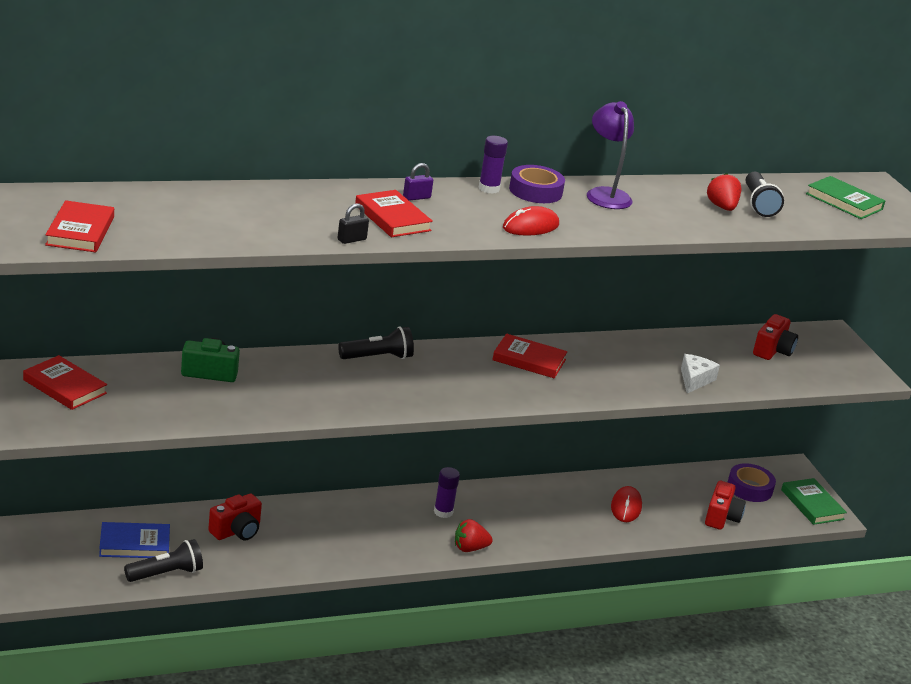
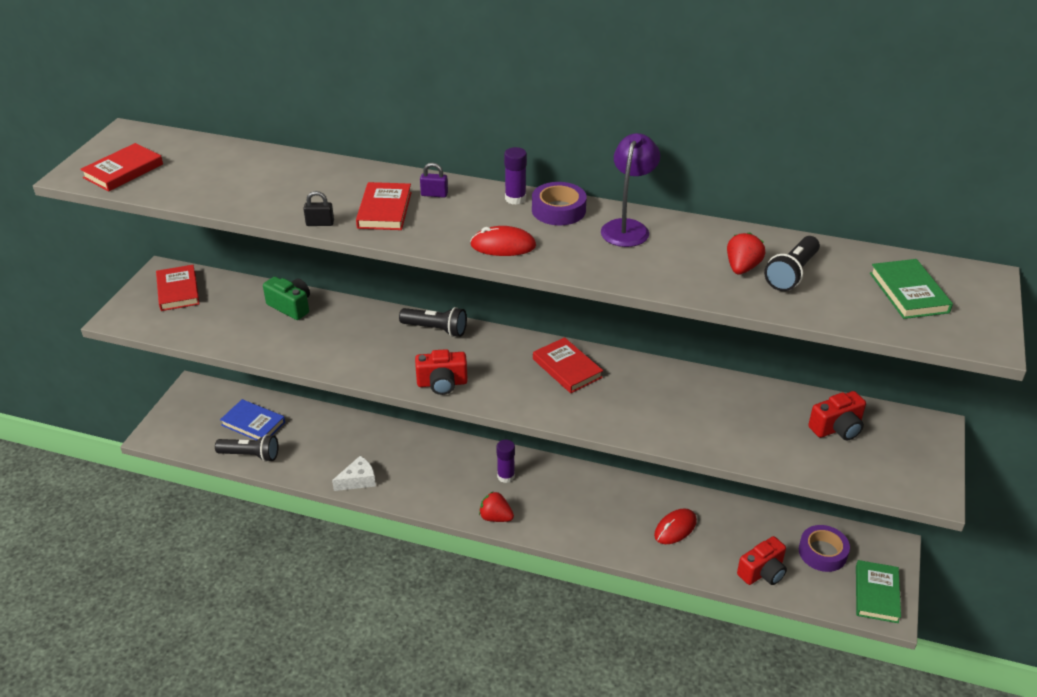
camera: 40 degrees right, 10 degrees up
(236, 531) = (332, 437): red camera -> red camera (442, 383)
(695, 380) = (712, 435): white cheese -> white cheese (358, 480)

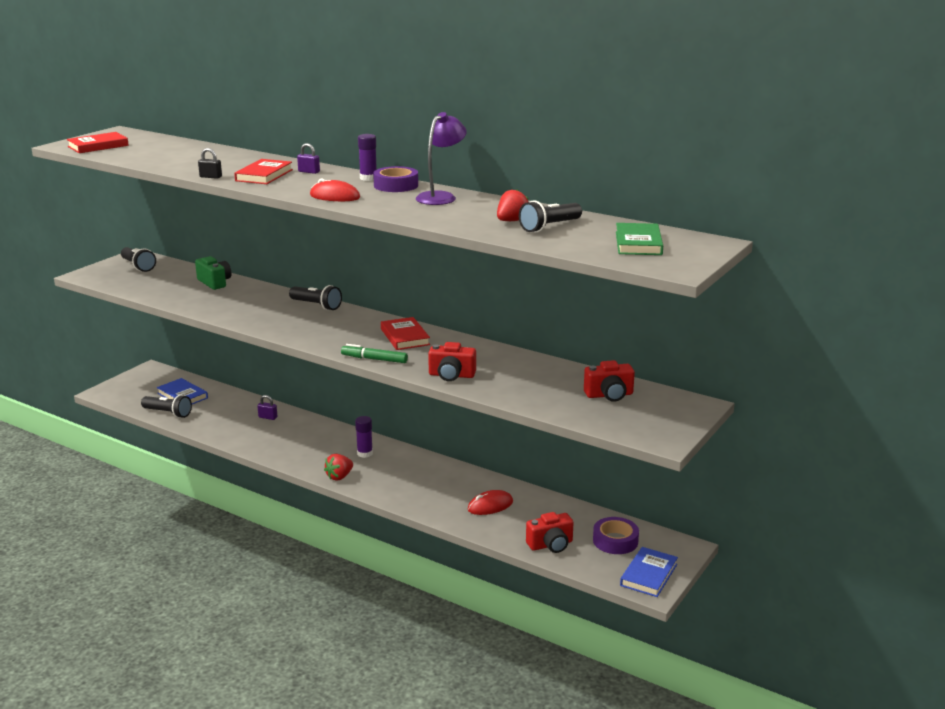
camera: 15 degrees right, 15 degrees down
(178, 291) = (138, 266): red book -> black flashlight
(358, 480) = (242, 439): white cheese -> none
(370, 440) = (268, 417): none -> purple padlock
(442, 383) = (297, 333): red camera -> red camera (451, 375)
(495, 517) = (339, 477): red strawberry -> red strawberry turned 90 degrees counterclockwise
(555, 414) = (374, 359): none -> green marker
(876, 594) = (648, 575): green book -> blue book

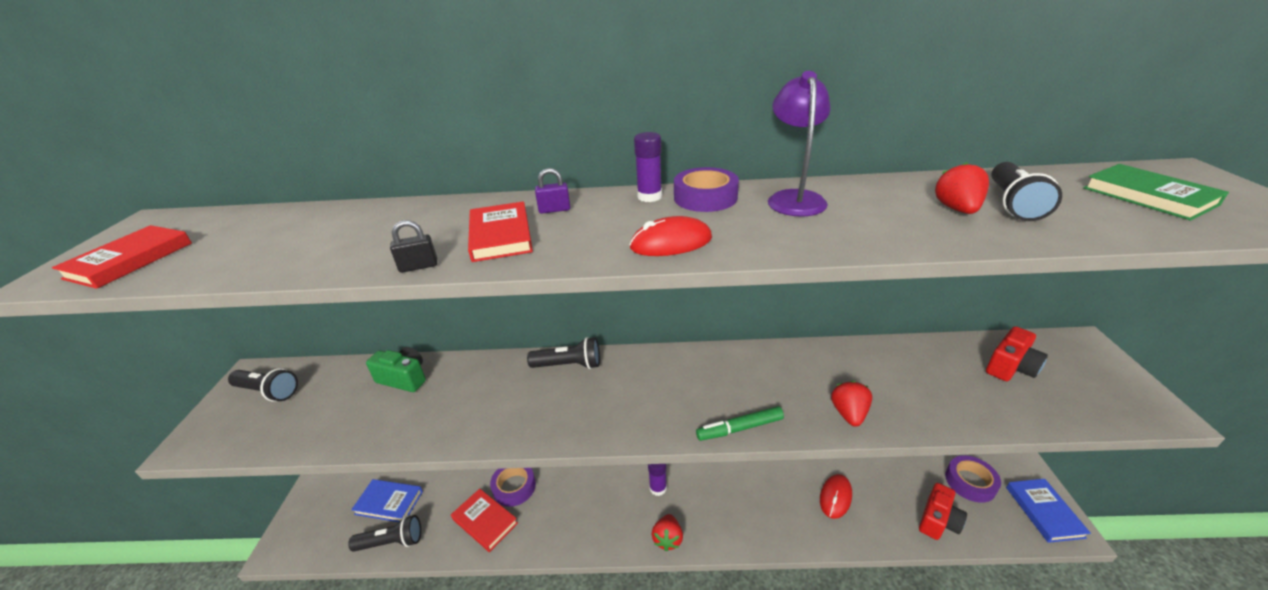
camera: 30 degrees left, 10 degrees up
(268, 417) = (514, 487): purple padlock -> purple tape
(405, 337) = (721, 373): red book -> red book (485, 521)
(451, 375) = (849, 414): red camera -> red strawberry

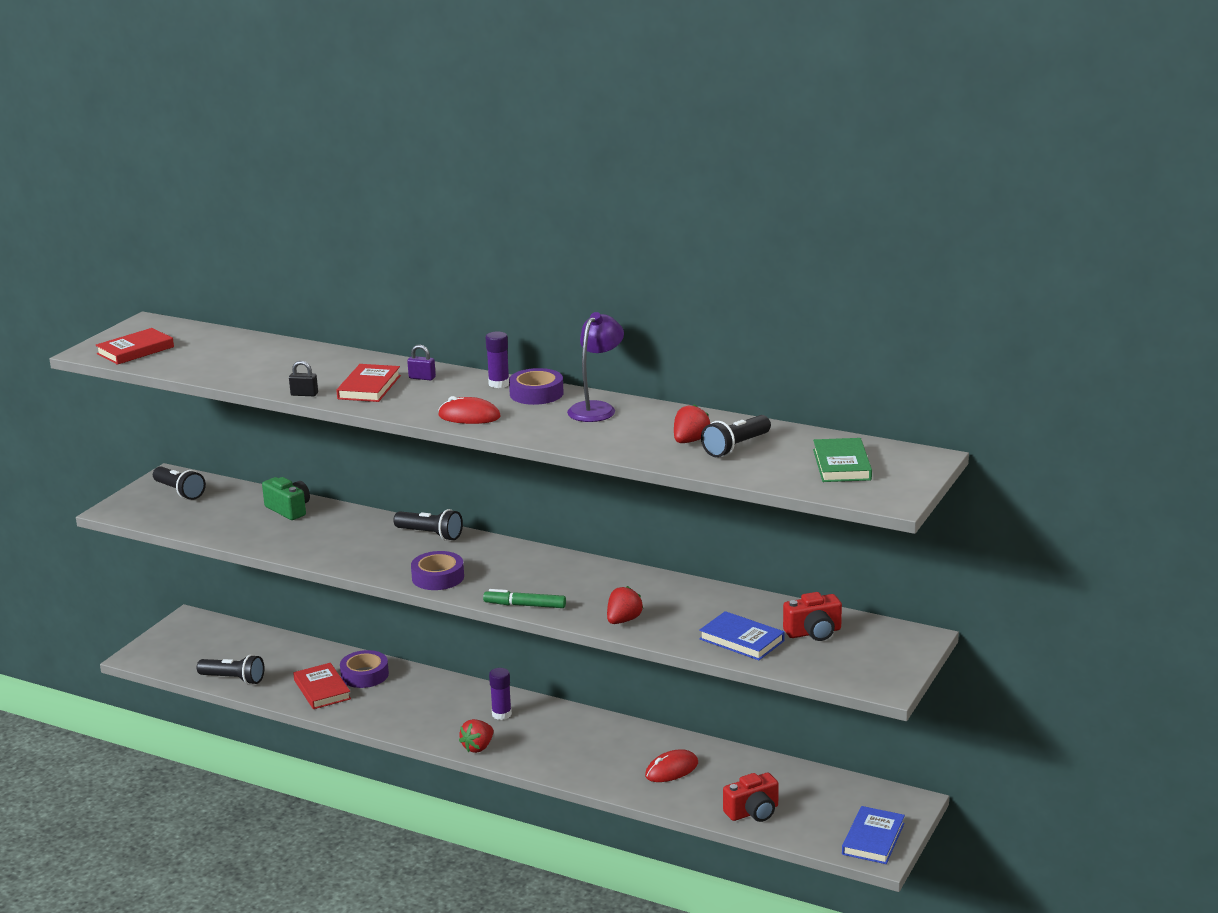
camera: 25 degrees right, 10 degrees down
(389, 502) = (244, 653): blue book -> blue book (741, 640)
(970, 482) = (828, 801): purple tape -> purple tape (438, 577)

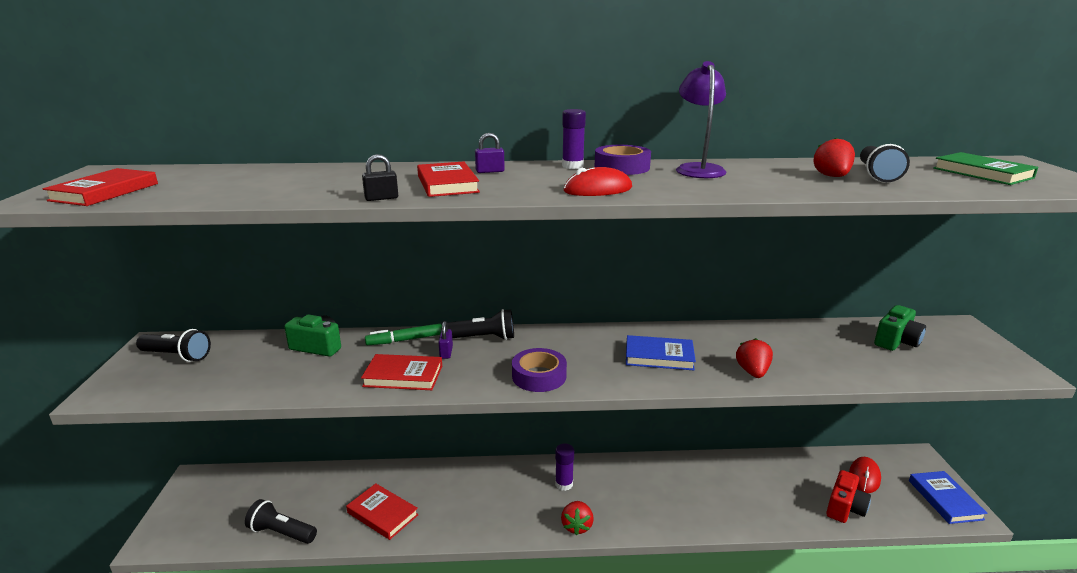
camera: 30 degrees left, 0 degrees up
(233, 679) = (281, 533): black flashlight -> black flashlight turned 150 degrees counterclockwise
(333, 550) = (403, 376): none -> red book
(364, 675) = (412, 484): purple tape -> none
(385, 539) = (446, 352): none -> purple padlock
(525, 605) = (653, 382): green marker -> green marker (405, 340)
(671, 770) = (744, 490): red mouse -> red mouse (864, 477)
(741, 640) = (864, 363): blue book -> blue book (659, 356)
(814, 632) = (896, 341): red camera -> green camera

